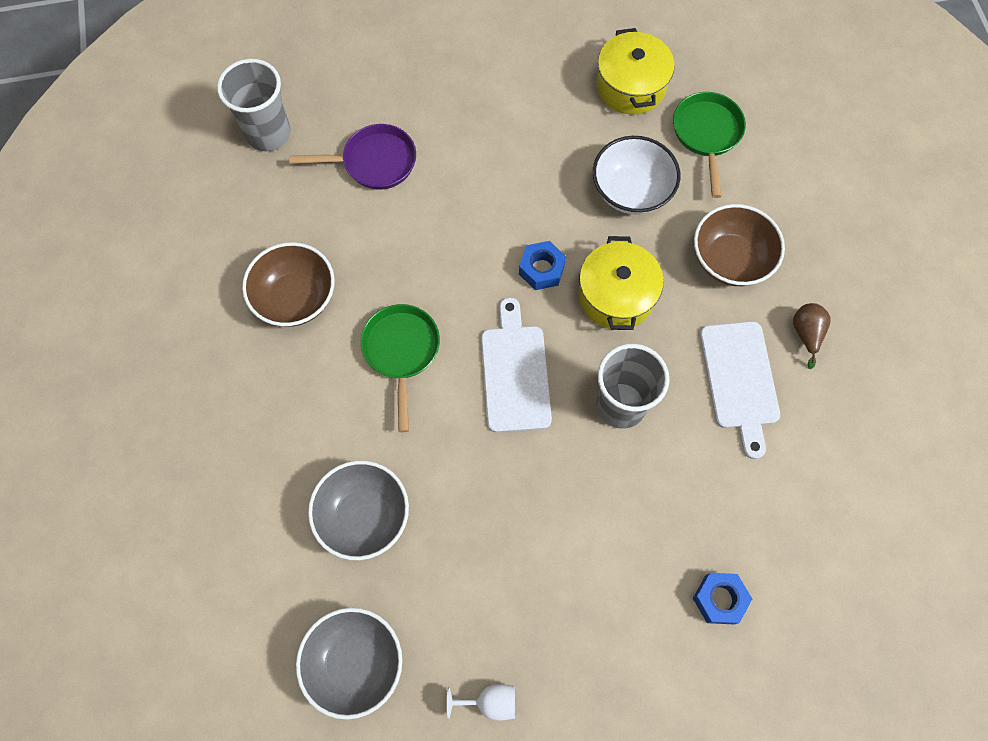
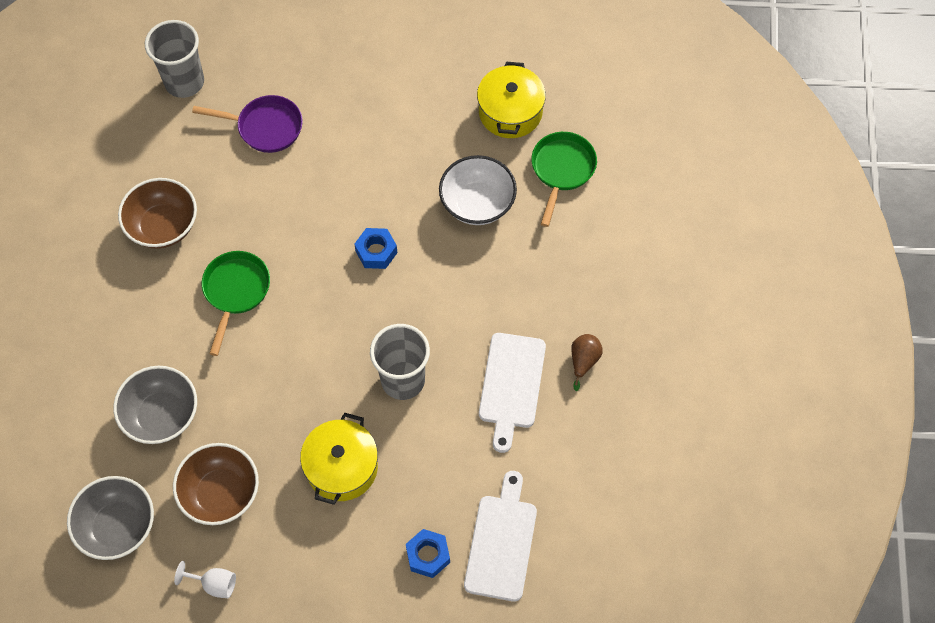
camera: 15 degrees right, 5 degrees down
(515, 373) = (324, 332): white cutting board -> white cutting board (501, 542)
(616, 296) = (432, 289): yellow pot -> yellow pot (342, 467)
(730, 259) = (541, 282): brown bowl -> brown bowl (221, 493)

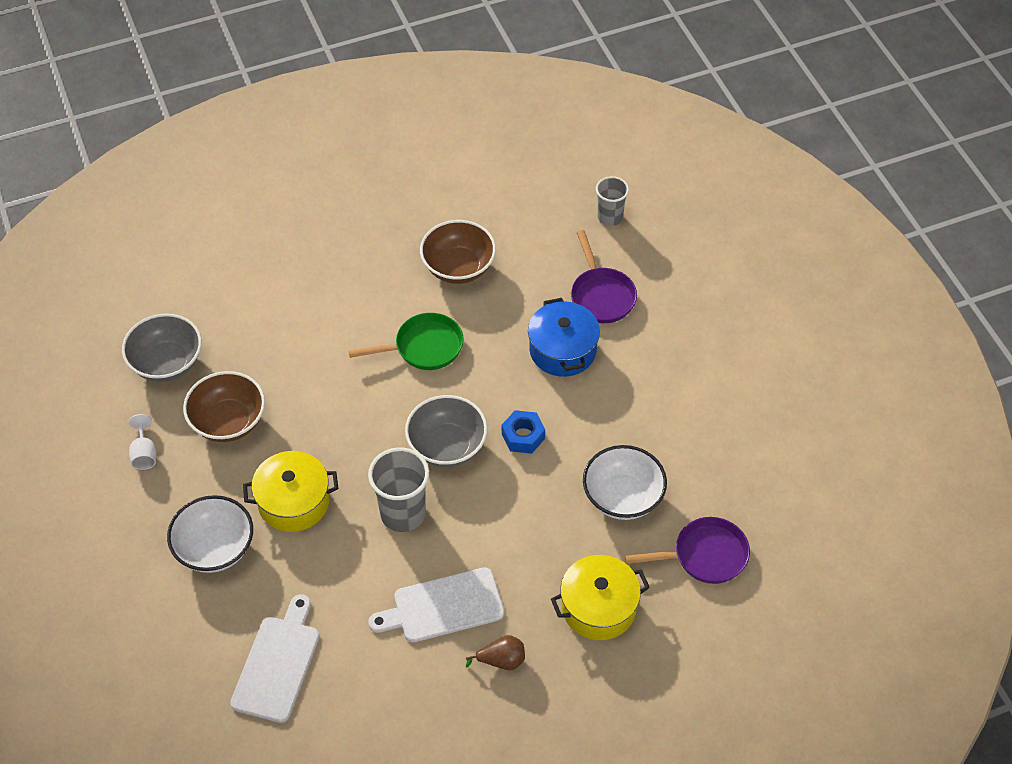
camera: 65 degrees right, 10 degrees down
(161, 415) = (280, 347): grey bowl -> grey bowl (447, 446)
(184, 82) = (610, 217): grey cup -> grey cup, size x0.63
(305, 182) = (562, 350): none -> blue pot
(355, 555) = (215, 548): none -> white bowl
(428, 555) = (239, 607): blue nut -> none
(501, 542) = (278, 664): white cutting board -> white cutting board turned 60 degrees counterclockwise
(510, 112) = (743, 483): yellow pot -> yellow pot (598, 607)
(562, 170) = (705, 556): green pan -> purple pan

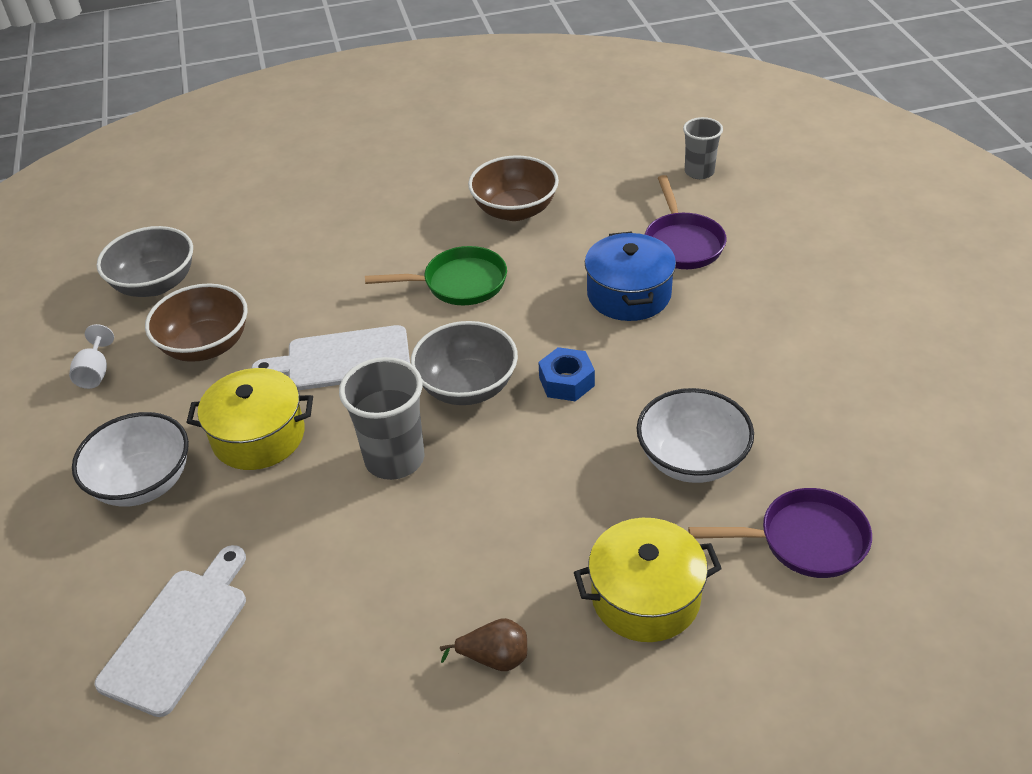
camera: 10 degrees right, 10 degrees down
(443, 606) = (425, 577): white cutting board -> white cutting board (342, 359)

